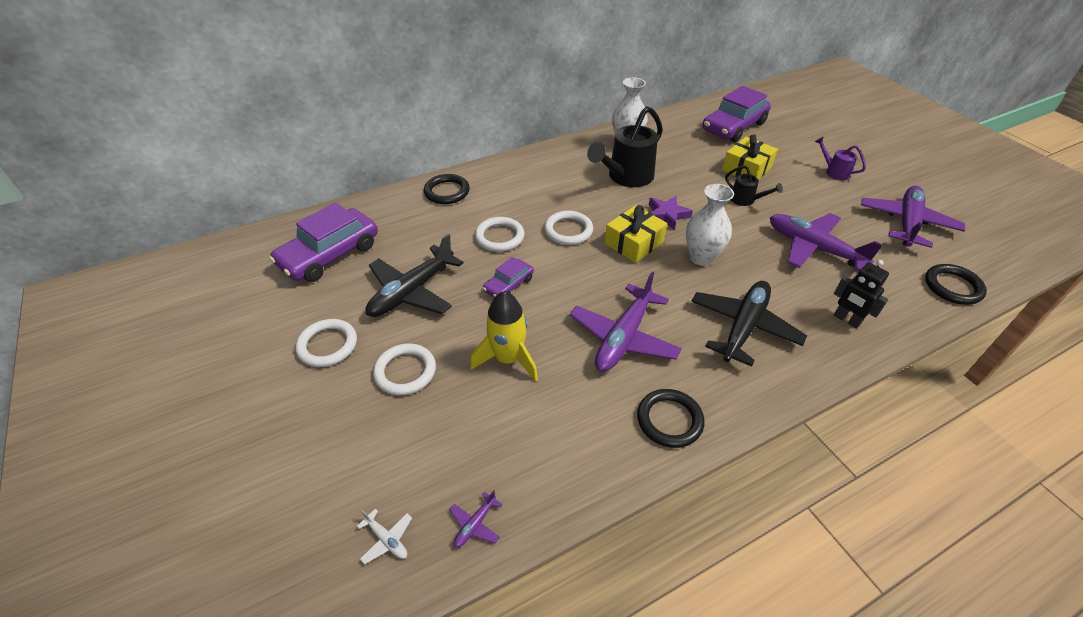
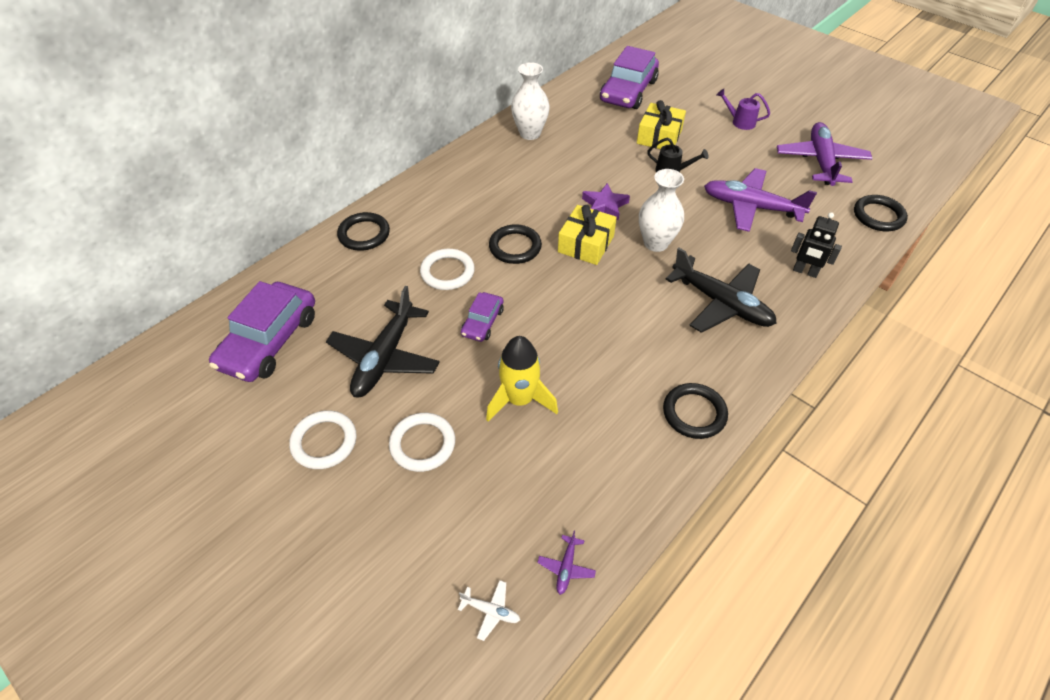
camera: 20 degrees left, 5 degrees up
(568, 230) = (515, 247): white ring -> black ring
(623, 338) = (619, 346): purple plane -> none
(626, 177) = (546, 172): black watering can -> none
(743, 327) = (721, 303): black plane -> black plane turned 120 degrees clockwise

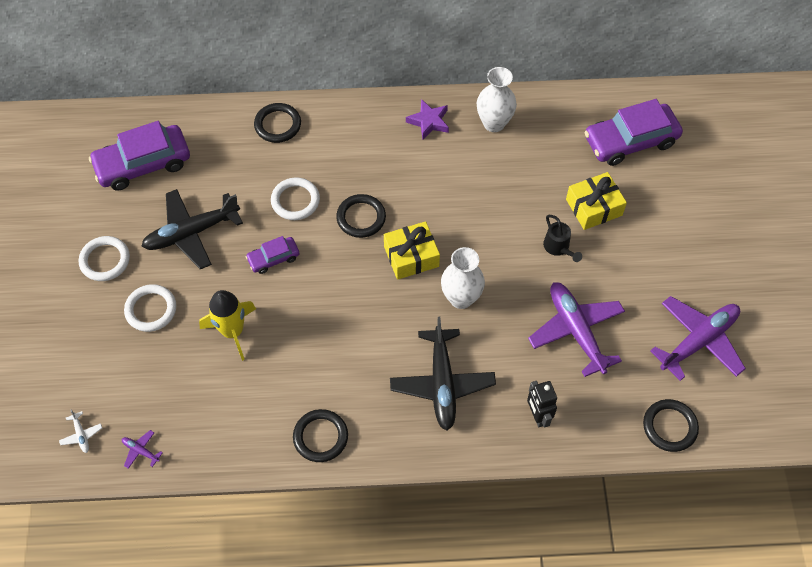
camera: 45 degrees right, 10 degrees up
(566, 568) = (140, 451): purple plane -> purple plane turned 60 degrees clockwise
(604, 205) = (466, 235): purple star -> purple star (429, 121)
(740, 122) = (685, 247): purple watering can -> none

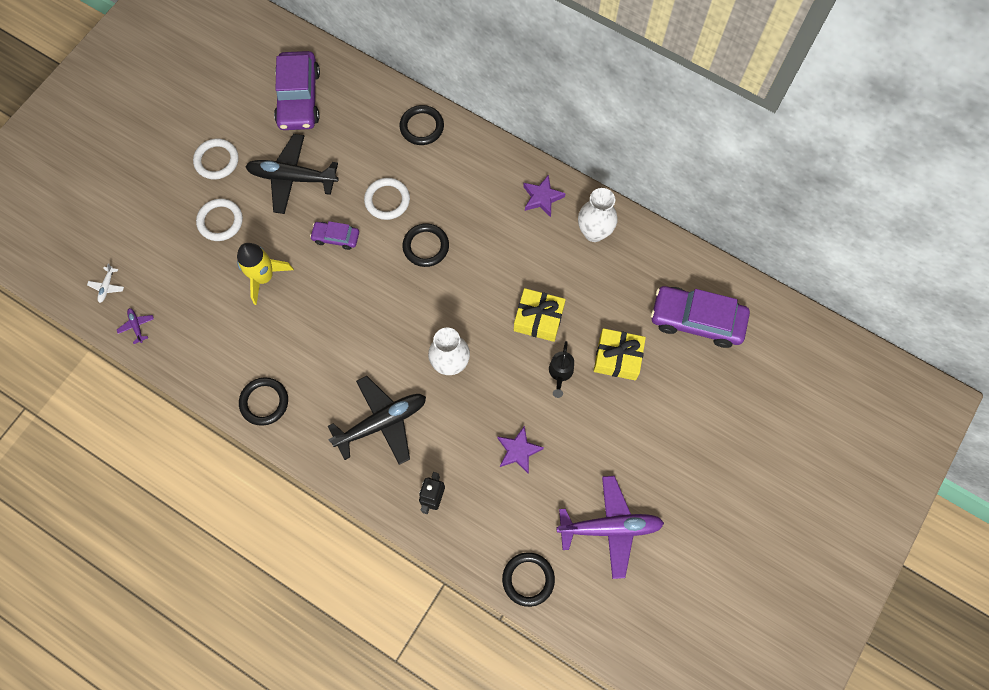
camera: 35 degrees right, 10 degrees up
(143, 164) = (299, 98): purple car -> purple car turned 105 degrees counterclockwise
(411, 256) = (439, 304): yellow gift -> yellow gift (538, 319)
(442, 384) = (382, 422): black plane -> black plane turned 150 degrees counterclockwise
(576, 330) = (518, 451): purple plane -> purple star

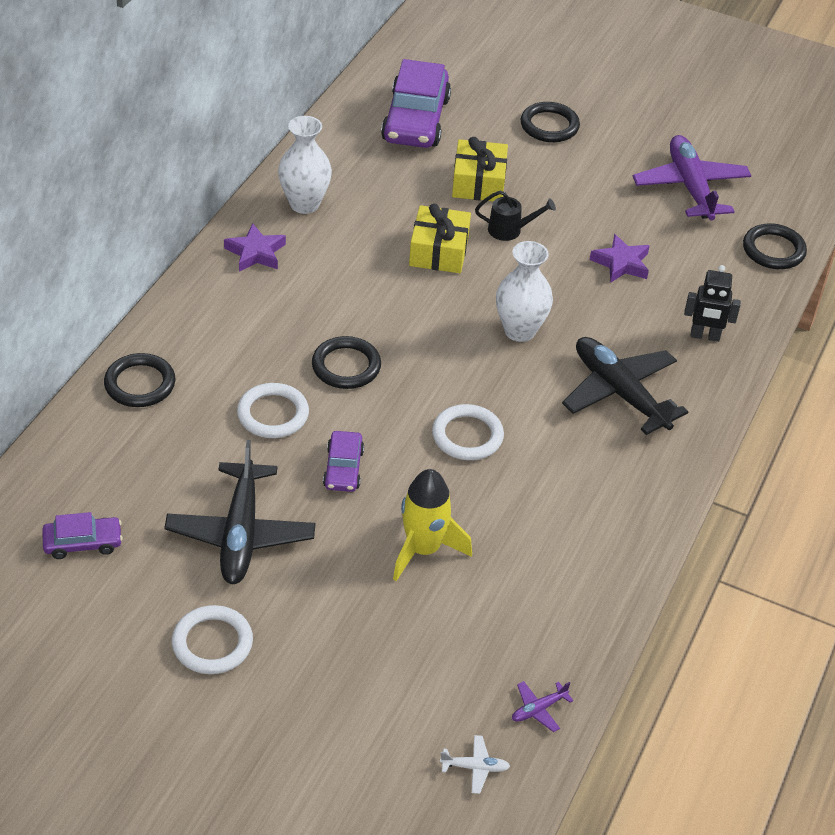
camera: 100 degrees left, 25 degrees down
(220, 221) = (330, 621): white ring -> white ring (467, 436)
(264, 402) = (624, 524): black ring -> black ring (549, 126)
(299, 98) = (83, 543): purple car -> purple car, size x0.51

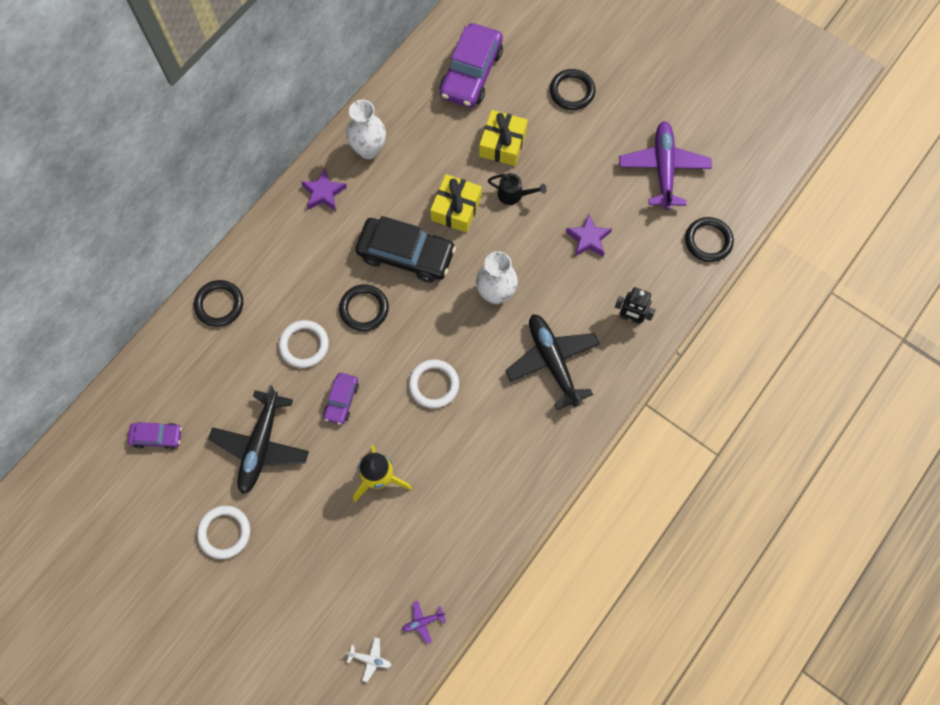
camera: 15 degrees right, 25 degrees up
(386, 304) = (406, 254): none -> black car

